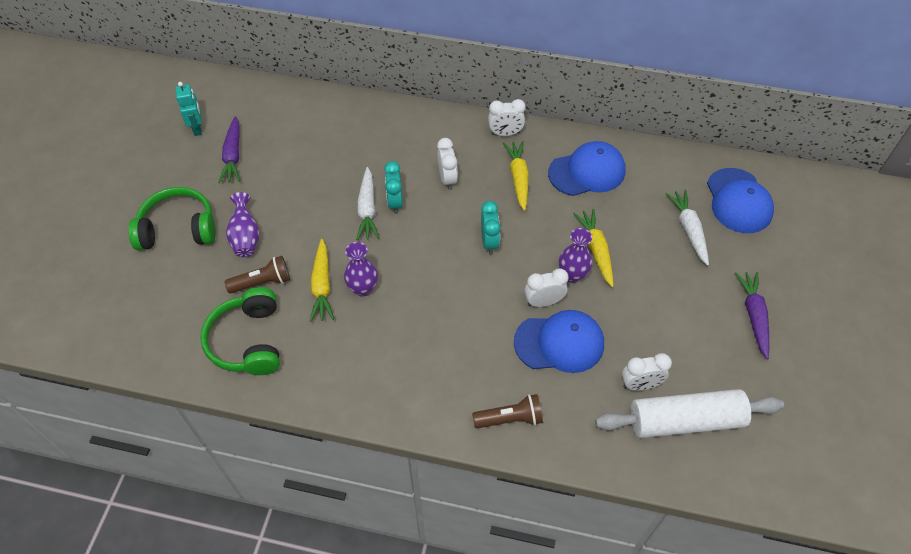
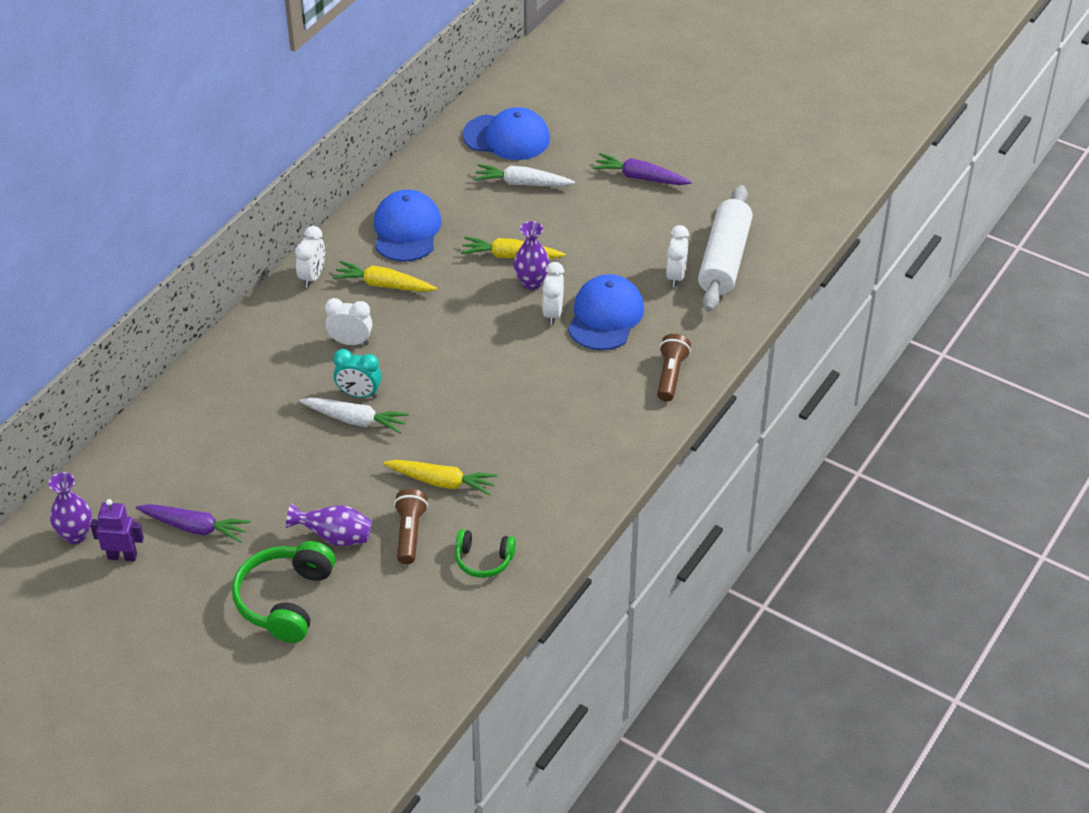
camera: 70 degrees left, 10 degrees down
(197, 128) = (122, 556): turquoise robot -> purple robot
(248, 341) = (483, 560): green headphones -> green headphones, size x0.58
(363, 288) = (463, 448): purple vase -> purple vase (75, 535)
(489, 242) = (457, 332): turquoise clock -> none

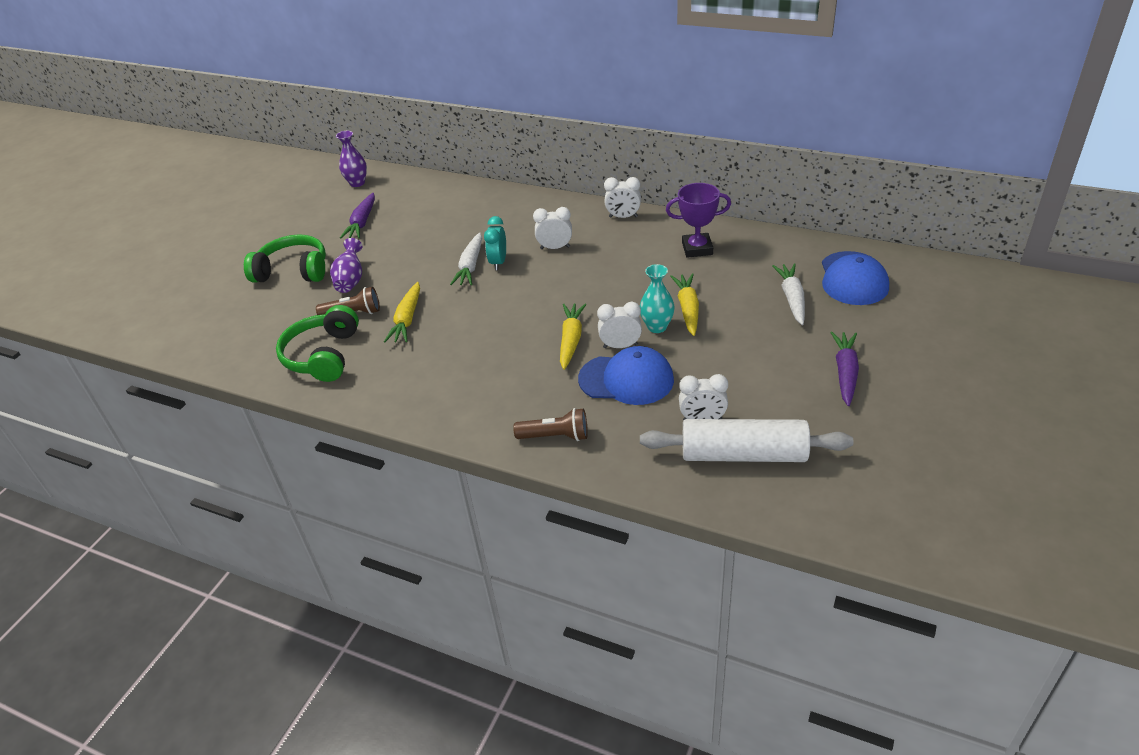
camera: 85 degrees right, 5 degrees down
(122, 556) = (338, 202): purple robot -> none
(350, 342) = (555, 248): white clock -> white clock turned 90 degrees counterclockwise
(384, 285) = (625, 250): yellow carrot -> yellow carrot (571, 340)
(406, 230) = (697, 248): blue cap -> purple trophy
(483, 560) = (323, 356): green headphones -> green headphones, size x1.72
(531, 282) = (657, 327): purple vase -> turquoise vase

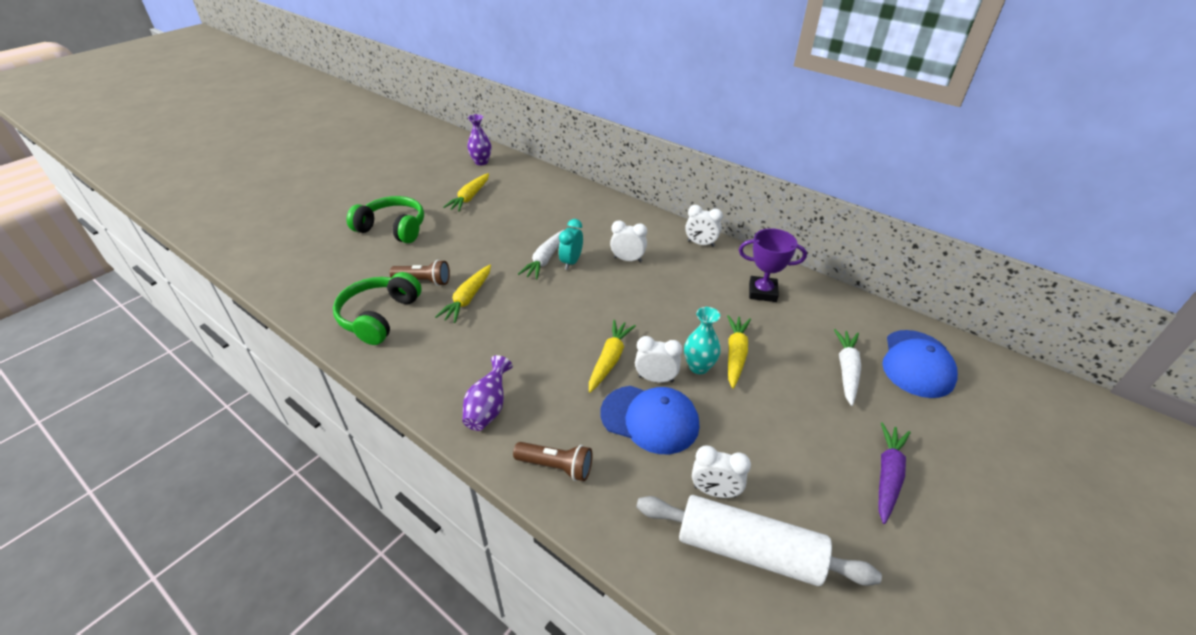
camera: 10 degrees right, 0 degrees up
(351, 280) = (436, 248): purple vase -> purple vase (488, 408)
(362, 222) = (470, 197): purple carrot -> yellow carrot

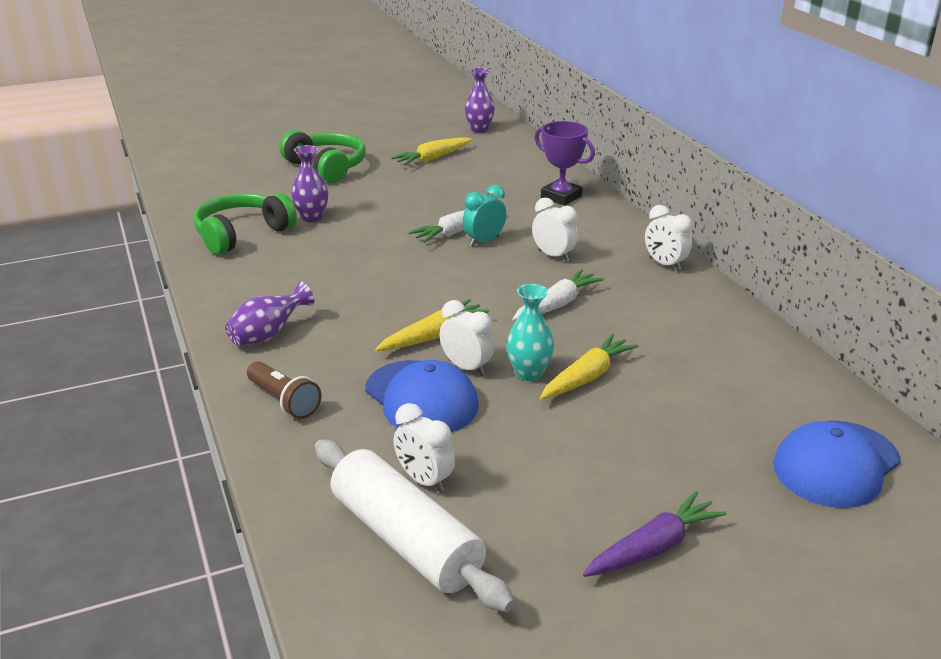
camera: 30 degrees right, 10 degrees down
(423, 281) = (312, 217): brown flashlight -> purple vase
(468, 299) = (340, 243): yellow carrot -> none
(762, 292) = (694, 331): purple trophy -> purple trophy (561, 197)
(846, 370) = (720, 437): white carrot -> white carrot (556, 305)

